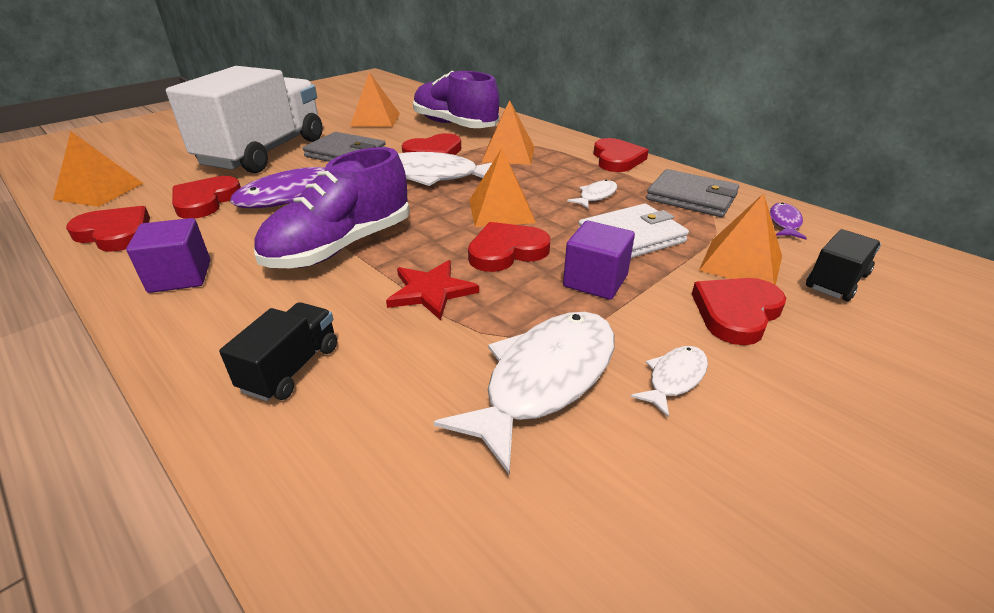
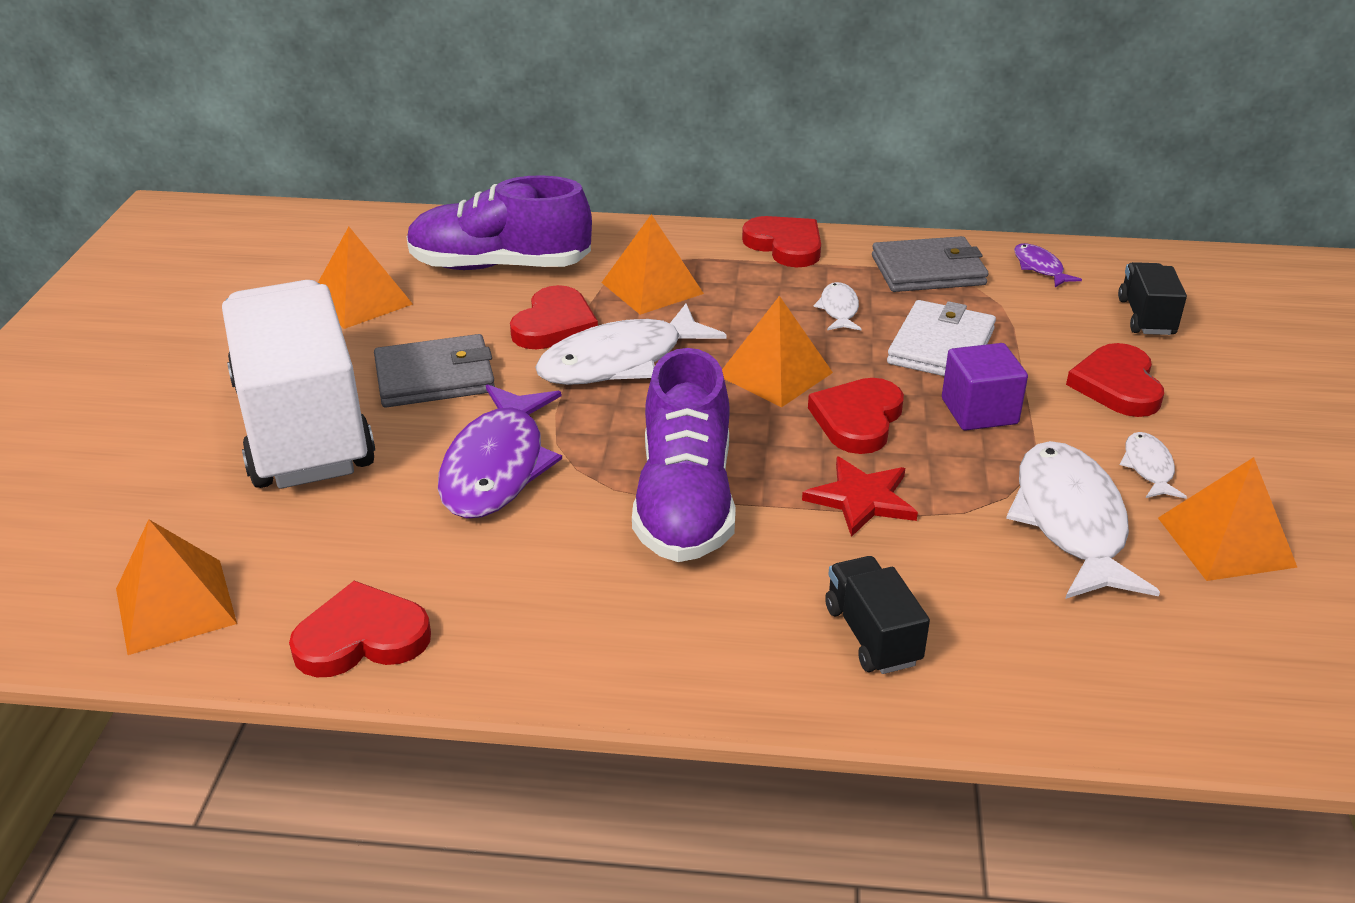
camera: 40 degrees left, 0 degrees up
(180, 276) = (575, 631): purple cube -> none
(205, 201) = (386, 536): red heart -> none
(741, 263) = (1061, 332): orange pyramid -> orange pyramid (1226, 542)

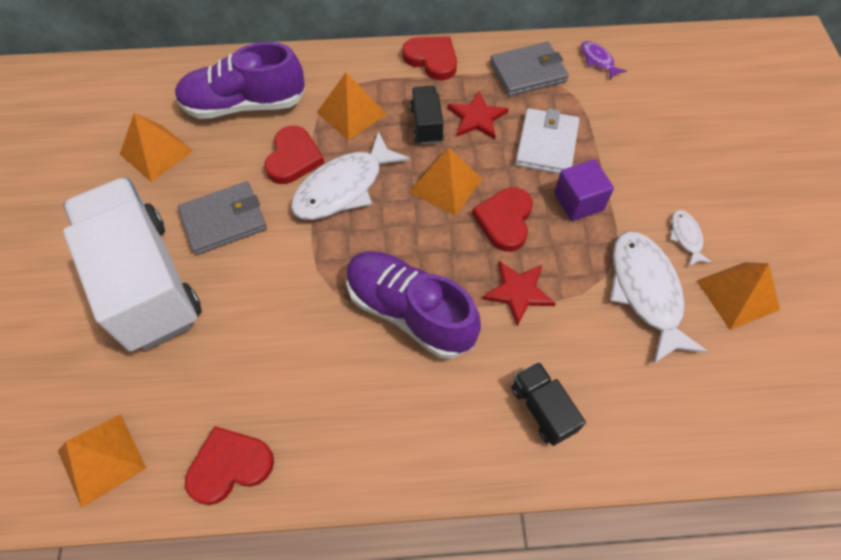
camera: 10 degrees left, 25 degrees up
(497, 466) = (283, 299): purple fish -> none
(685, 502) = (410, 312): purple shoe -> purple shoe turned 135 degrees clockwise
(839, 309) = (477, 118): white fish -> red star
(1117, 385) = (659, 166): red heart -> none
(1146, 317) = (669, 99): black truck -> black truck (426, 124)

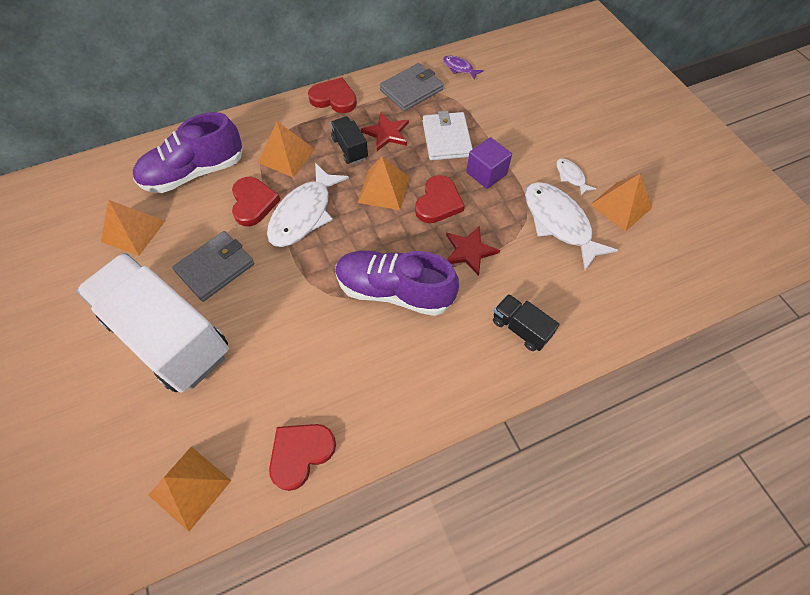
camera: 20 degrees left, 0 degrees up
(505, 220) = (438, 202): red heart -> red heart turned 150 degrees counterclockwise

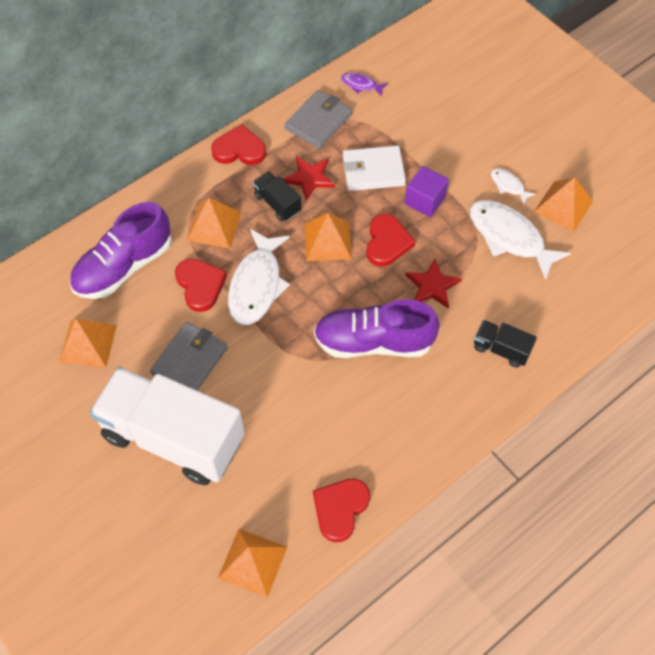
camera: 15 degrees left, 0 degrees up
(446, 139) = (373, 171): white wallet -> white wallet turned 75 degrees counterclockwise

